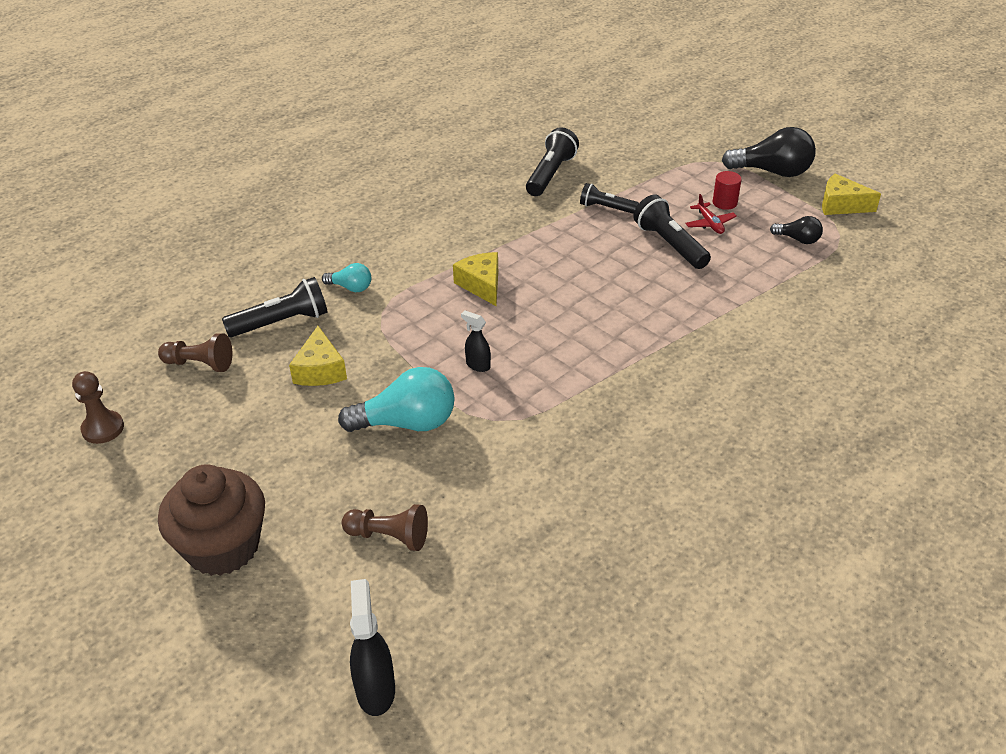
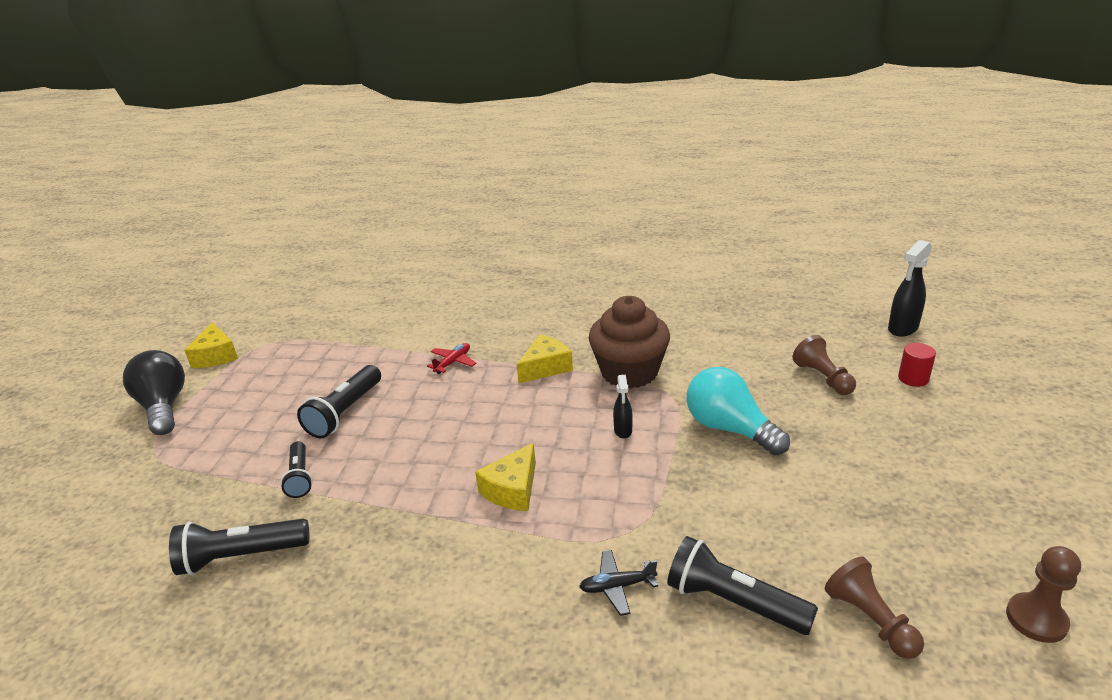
camera: 125 degrees left, 10 degrees down
(223, 546) = (955, 439): brown cupcake -> brown cupcake (629, 372)
(320, 370) = (749, 518): yellow cheese -> yellow cheese (545, 367)
(351, 287) = (617, 586): turquoise light bulb -> black plane
(710, 224) = (291, 405): red plane -> red plane (453, 362)
(724, 203) = (244, 411): red cylinder -> red cylinder (913, 378)
(798, 239) = (289, 357): black light bulb -> none

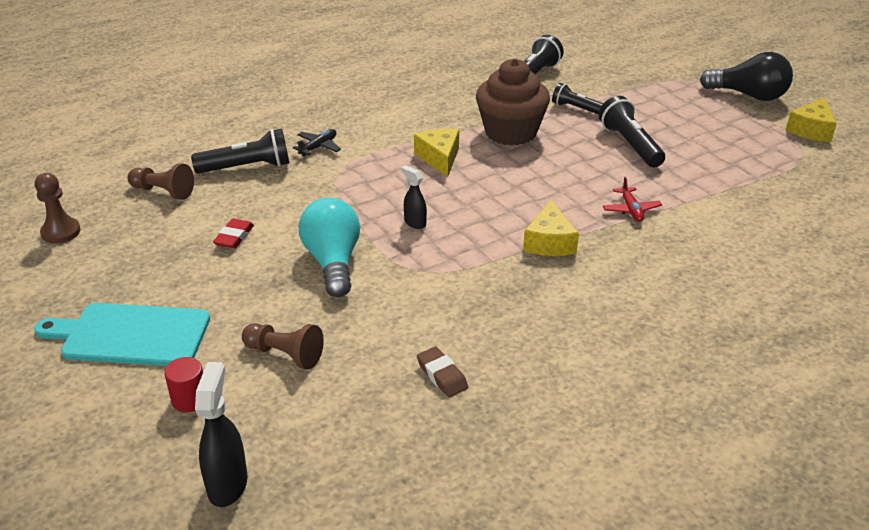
camera: 135 degrees right, 5 degrees up
(216, 356) = (811, 130): yellow cheese -> yellow cheese turned 90 degrees counterclockwise
(629, 372) = (472, 272): brown cupcake -> brown cupcake (510, 132)
(723, 327) = (442, 375): none -> brown eraser
(729, 429) = (333, 262): turquoise light bulb -> turquoise light bulb turned 105 degrees counterclockwise
(808, 500) = (234, 237): none -> red eraser
(954, 444) = (130, 335): none -> turquoise cutting board

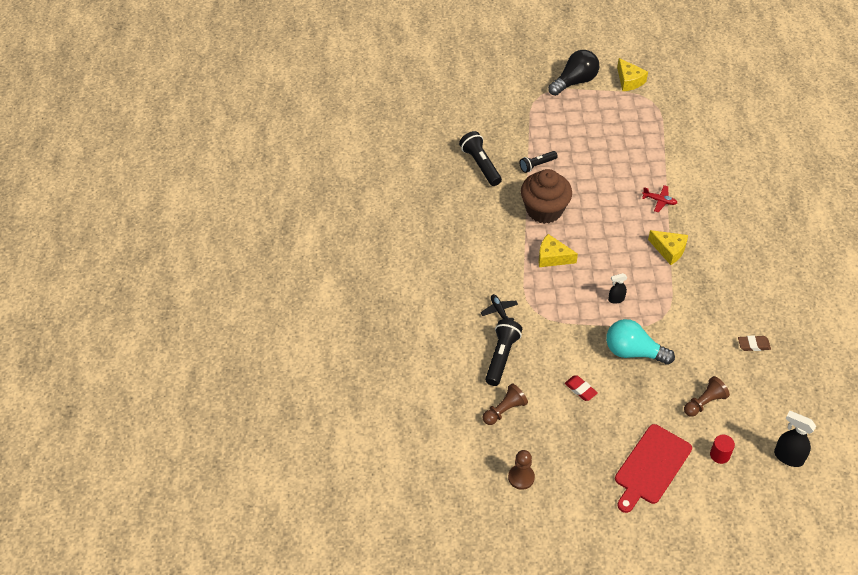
camera: 60 degrees left, 15 degrees up
(130, 335) = (651, 467): turquoise cutting board -> red cutting board
(630, 145) = (594, 164): black flashlight -> none

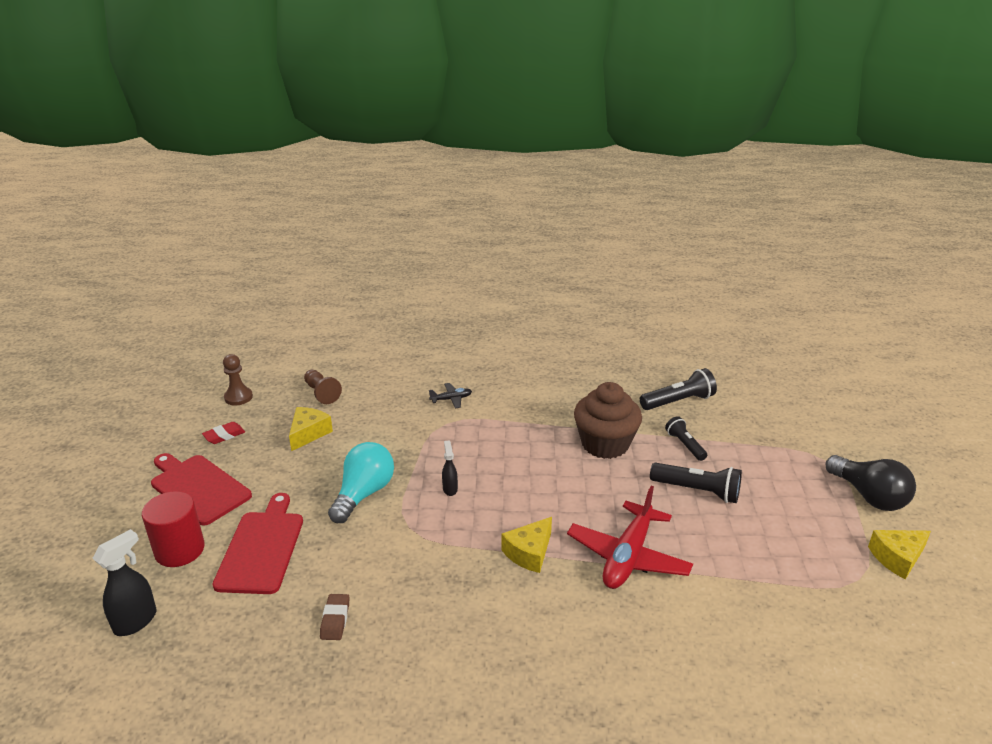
camera: 95 degrees right, 20 degrees down
(501, 357) = (389, 396): black flashlight -> black flashlight (697, 491)
(552, 257) = (525, 443): yellow cheese -> yellow cheese (308, 433)
(580, 389) = (326, 446): red eraser -> red eraser (224, 436)
(659, 201) = (628, 556): red plane -> red plane, size x2.21
(704, 403) = (262, 548): brown pawn -> red cutting board
(720, 455) = (179, 550): red cylinder -> red cylinder, size x1.79

